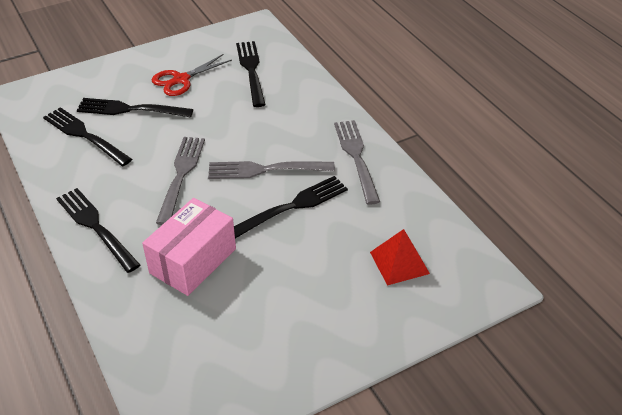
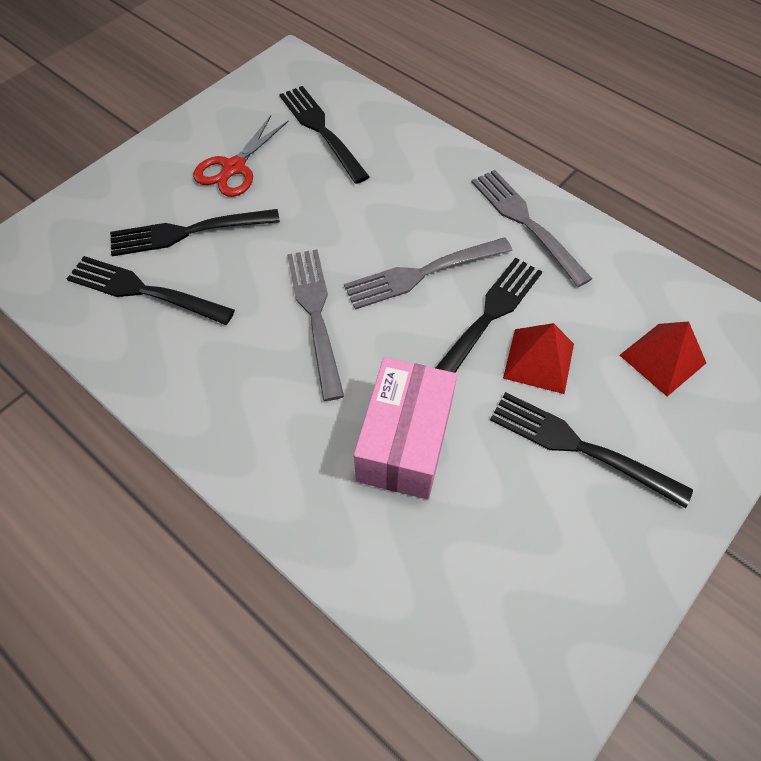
camera: 20 degrees left, 15 degrees up
(96, 227) = (240, 432): black fork -> black fork (579, 447)
(311, 240) = (539, 360): none -> red pyramid

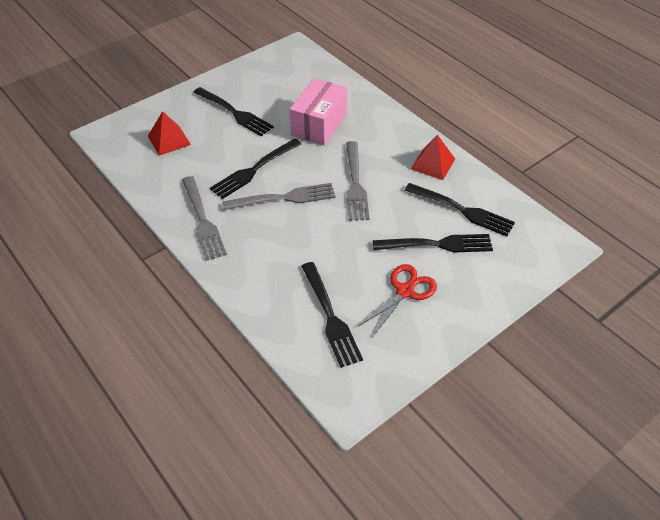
camera: 170 degrees left, 10 degrees down
(539, 360) = (235, 147): red pyramid -> red pyramid (432, 164)

